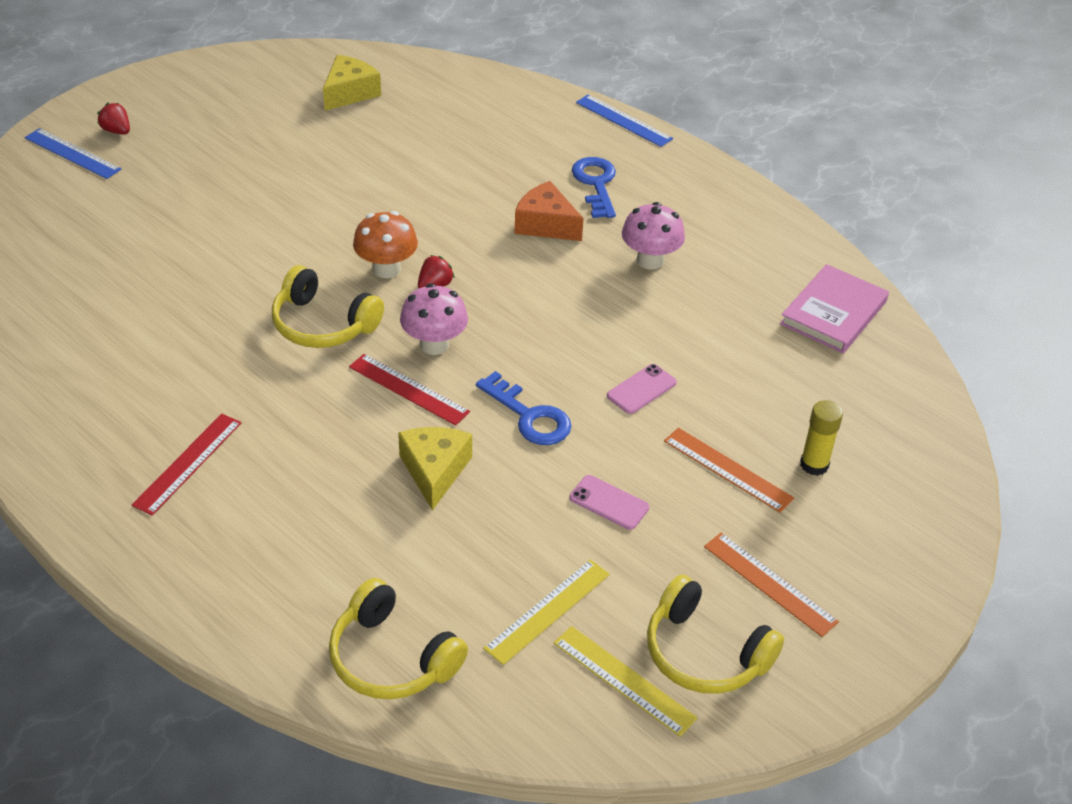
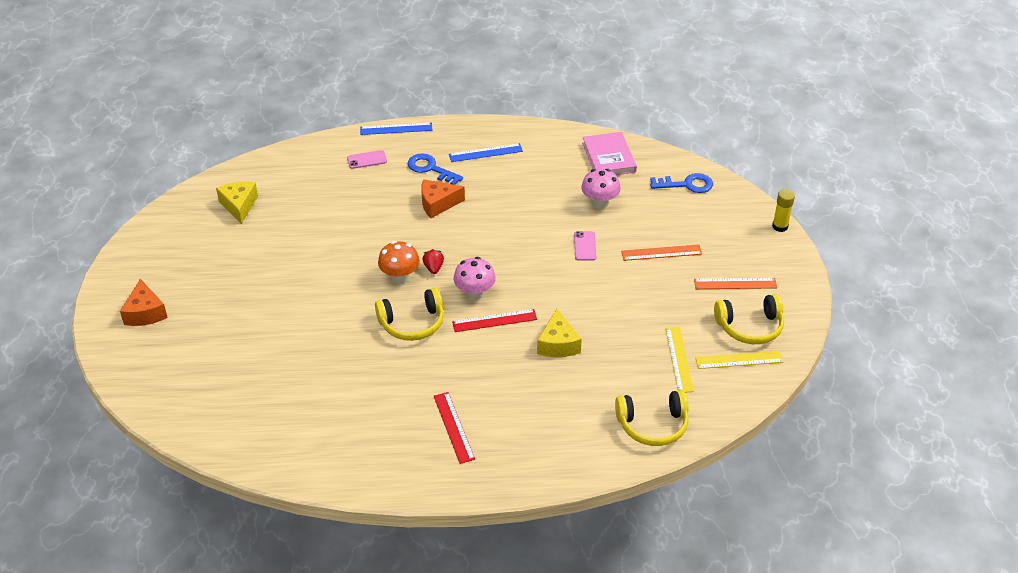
camera: 45 degrees left, 0 degrees up
(72, 153) = (141, 341): blue ruler -> blue ruler (485, 153)
(117, 131) = (145, 313): red strawberry -> orange cheese
(434, 471) = (558, 344): yellow cheese -> yellow cheese turned 135 degrees counterclockwise
(529, 416) = (559, 292): blue key -> blue key (686, 184)
(609, 503) = (639, 301): pink phone -> pink phone (367, 160)
(650, 260) = (506, 187): pink mushroom -> pink mushroom (599, 203)
(814, 465) = (687, 226): yellow glue stick -> yellow glue stick (780, 226)

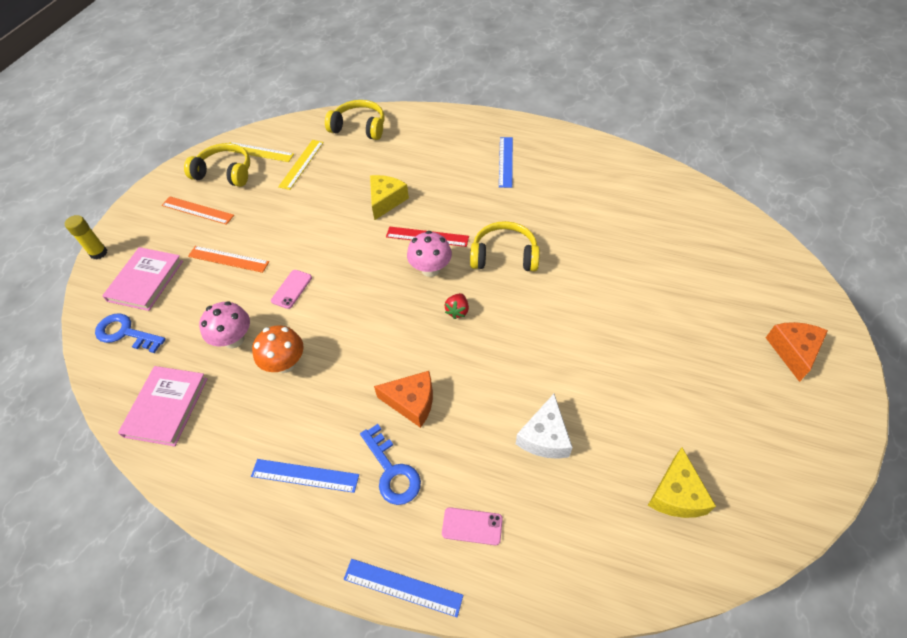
camera: 155 degrees left, 10 degrees up
(334, 210) = (544, 437): none -> white cheese
(400, 277) = (497, 311): orange mushroom -> orange mushroom (285, 363)
(454, 427) = (505, 161): red ruler -> blue ruler
(713, 219) = (145, 281): none -> pink book

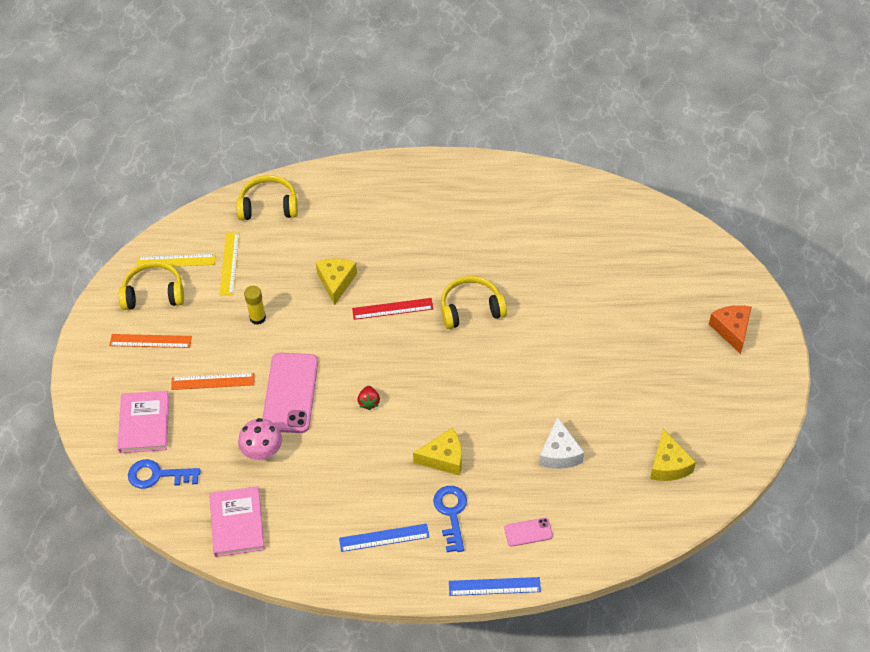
camera: 20 degrees left, 0 degrees up
(98, 253) = (77, 410): yellow glue stick -> yellow glue stick (257, 318)
(285, 363) = (320, 458): orange mushroom -> none
(292, 289) = (290, 393): pink phone -> pink phone, size x2.12
(392, 471) = (451, 513): blue key -> blue key turned 135 degrees counterclockwise
(412, 402) = (444, 458): orange cheese -> yellow cheese
(430, 269) = (409, 339): pink mushroom -> none
(457, 311) = (450, 371): red strawberry -> red strawberry (369, 402)
(505, 161) = (435, 210): blue ruler -> none

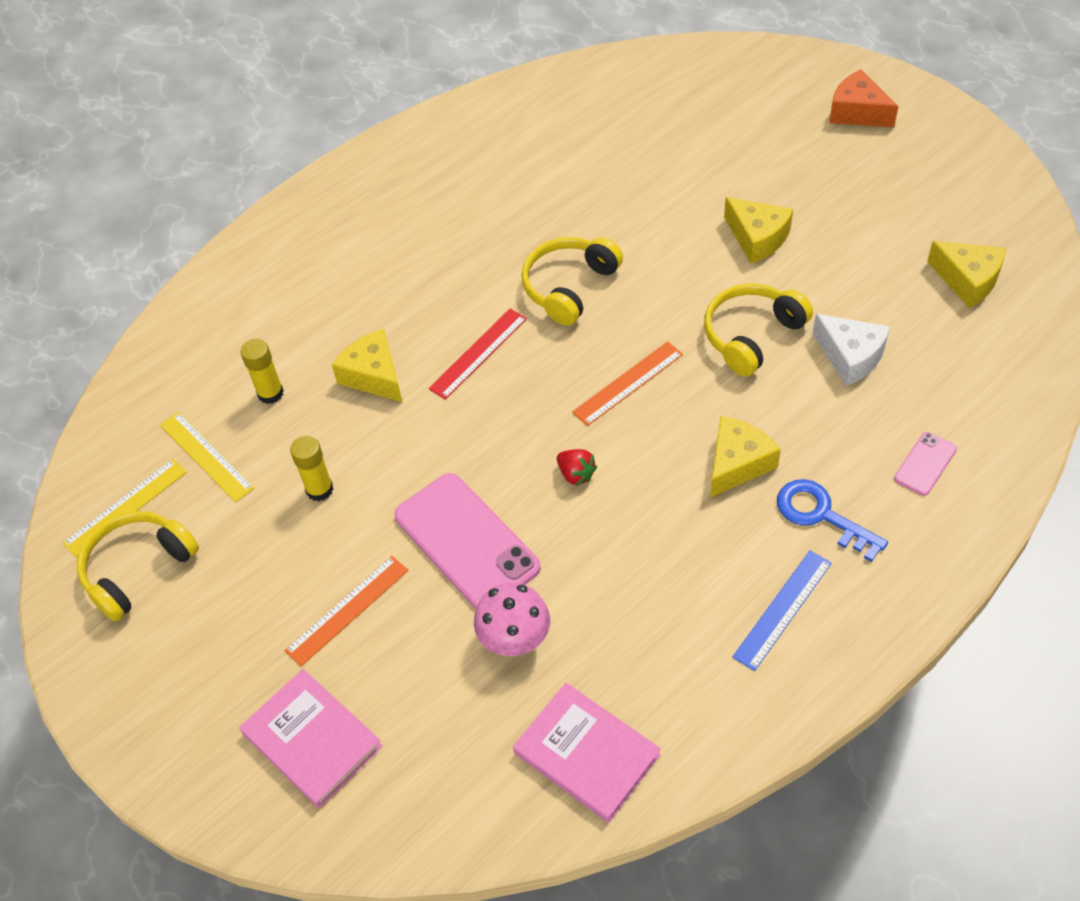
camera: 40 degrees left, 0 degrees up
(150, 341) = (200, 630): orange ruler -> orange ruler (628, 383)
(158, 475) = (408, 789): blue key -> none
(268, 206) = (183, 355): yellow headphones -> yellow headphones (752, 335)
(285, 255) = (270, 393): none -> yellow glue stick
(494, 586) = (967, 553): blue ruler -> none
(591, 357) = (757, 238): none -> yellow cheese

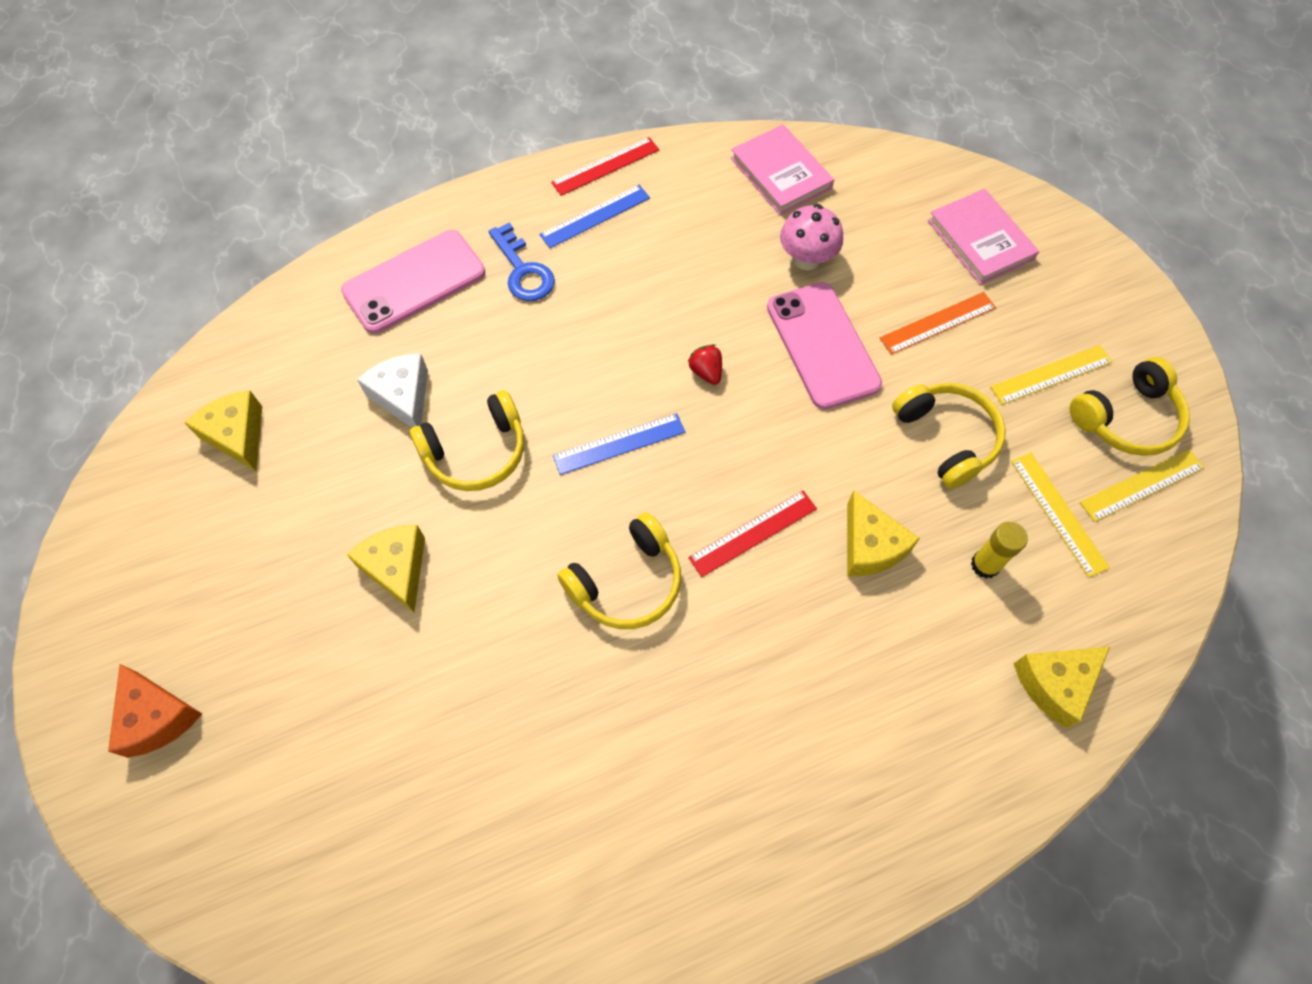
camera: 165 degrees left, 10 degrees up
(217, 591) = (1051, 375): none -> yellow ruler
(319, 489) = (946, 438): yellow glue stick -> yellow headphones
(628, 383) = (619, 444): orange ruler -> blue ruler
(737, 464) = (564, 334): yellow cheese -> yellow cheese (1055, 684)
(810, 684) = (605, 166): none -> red ruler
(925, 464) = (414, 282): pink phone -> pink phone, size x2.12

